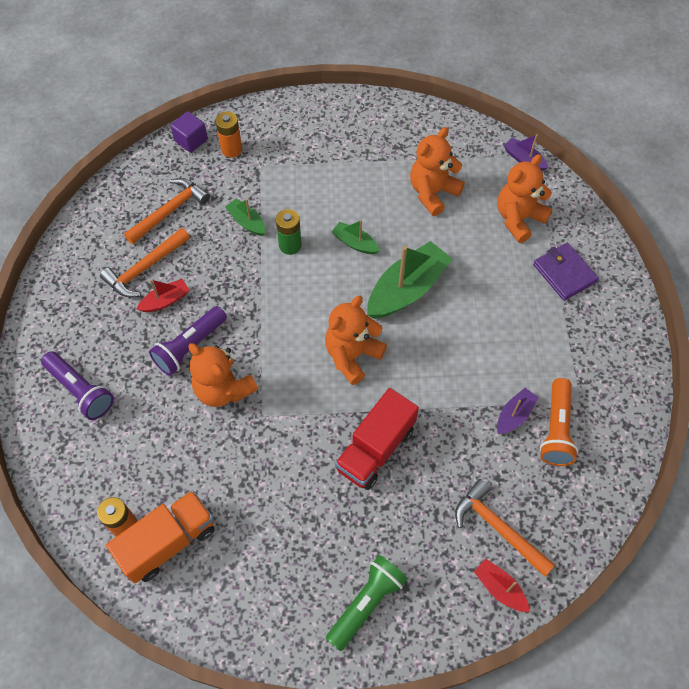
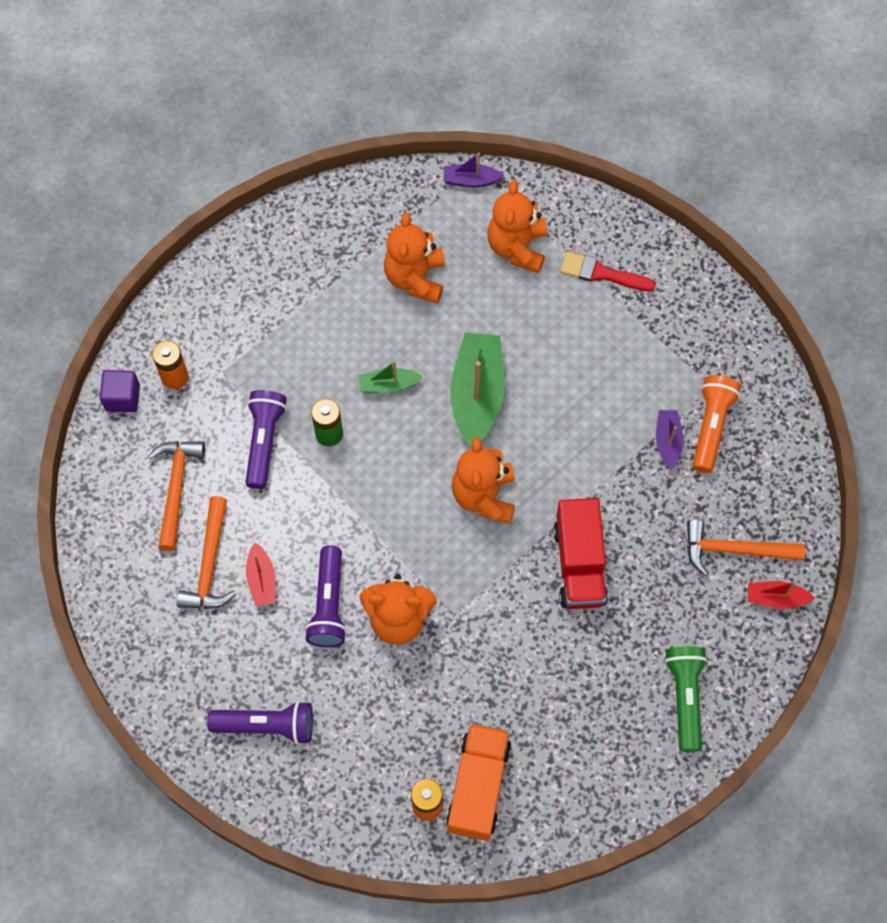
camera: 40 degrees left, 5 degrees up
(165, 300) = (262, 580): red boat -> red boat turned 150 degrees clockwise
(247, 222) = (264, 442): green boat -> purple flashlight
(556, 429) = (711, 427): orange flashlight -> orange flashlight turned 135 degrees counterclockwise
(564, 273) = (601, 273): purple wallet -> red brush

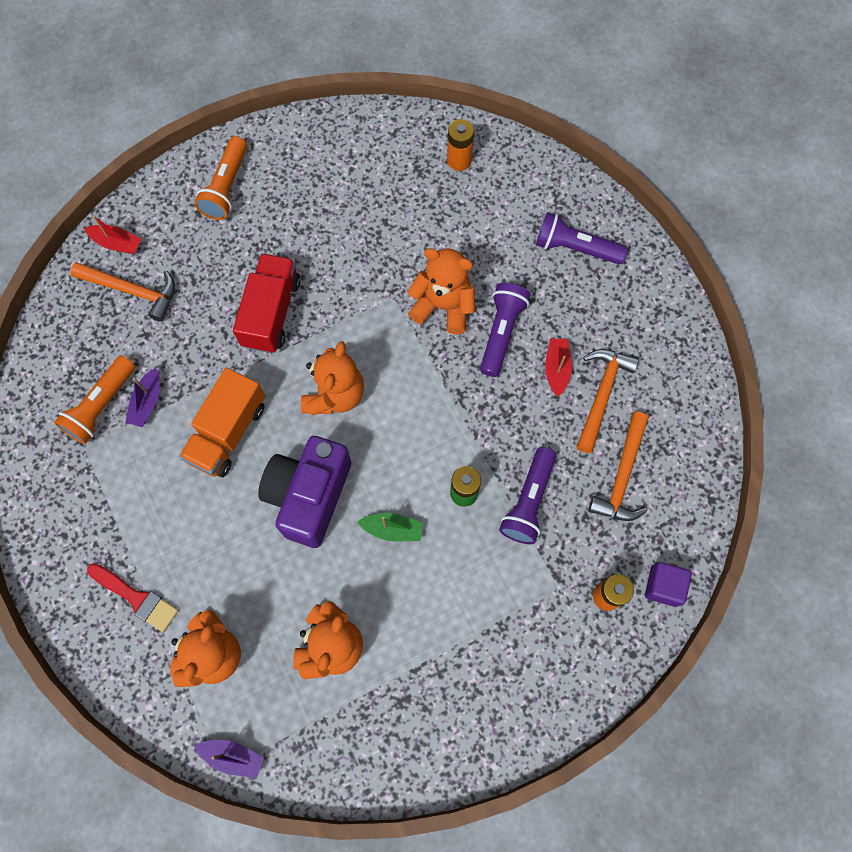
camera: 165 degrees left, 5 degrees up
(477, 395) = (309, 496): green boat -> purple camera
(478, 787) = (414, 163): orange truck -> orange truck (228, 432)
(685, 698) = (226, 187): green flashlight -> orange flashlight

